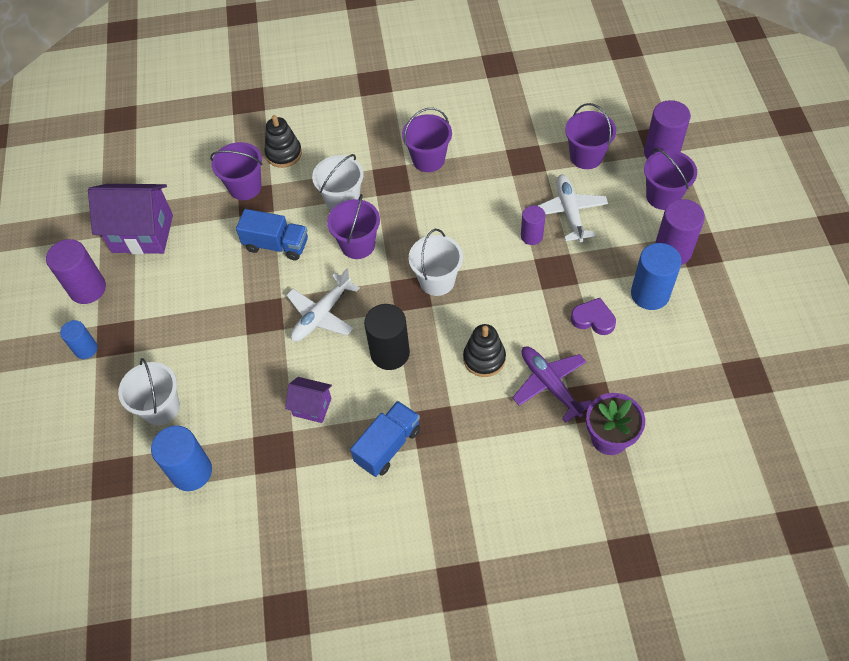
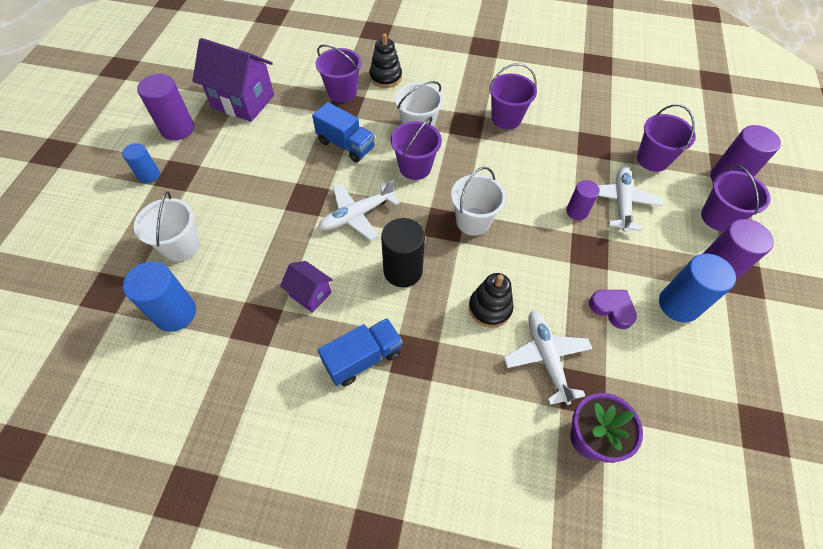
camera: 15 degrees right, 0 degrees up
(550, 385) = (546, 358): purple plane -> white plane

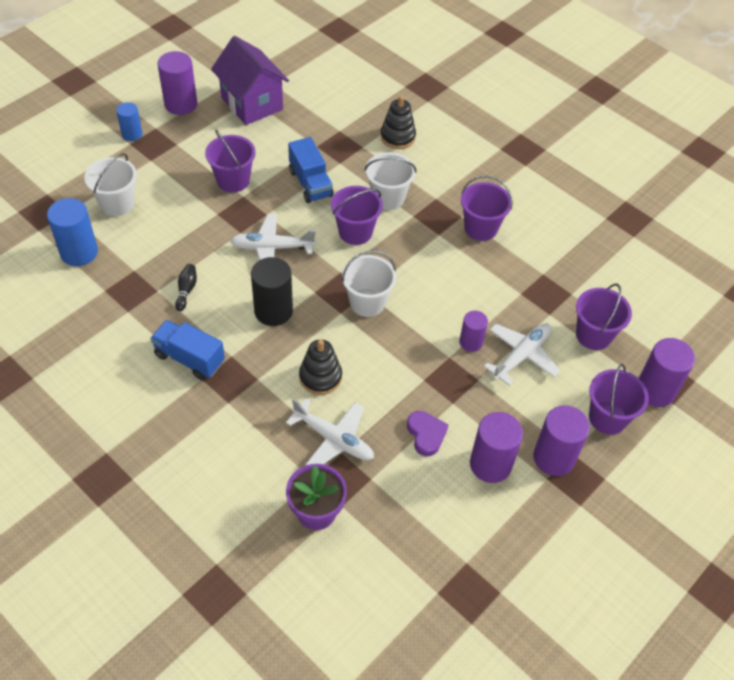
camera: 30 degrees right, 5 degrees down
(310, 294) = (186, 290): purple house -> black bowling pin
(342, 92) = (345, 134): purple bucket -> purple bucket (233, 180)
(363, 358) = (189, 358): blue truck -> blue truck turned 150 degrees counterclockwise
(546, 358) = (333, 439): white plane -> white plane turned 105 degrees clockwise
(678, 304) = (490, 464): blue cylinder -> purple cylinder

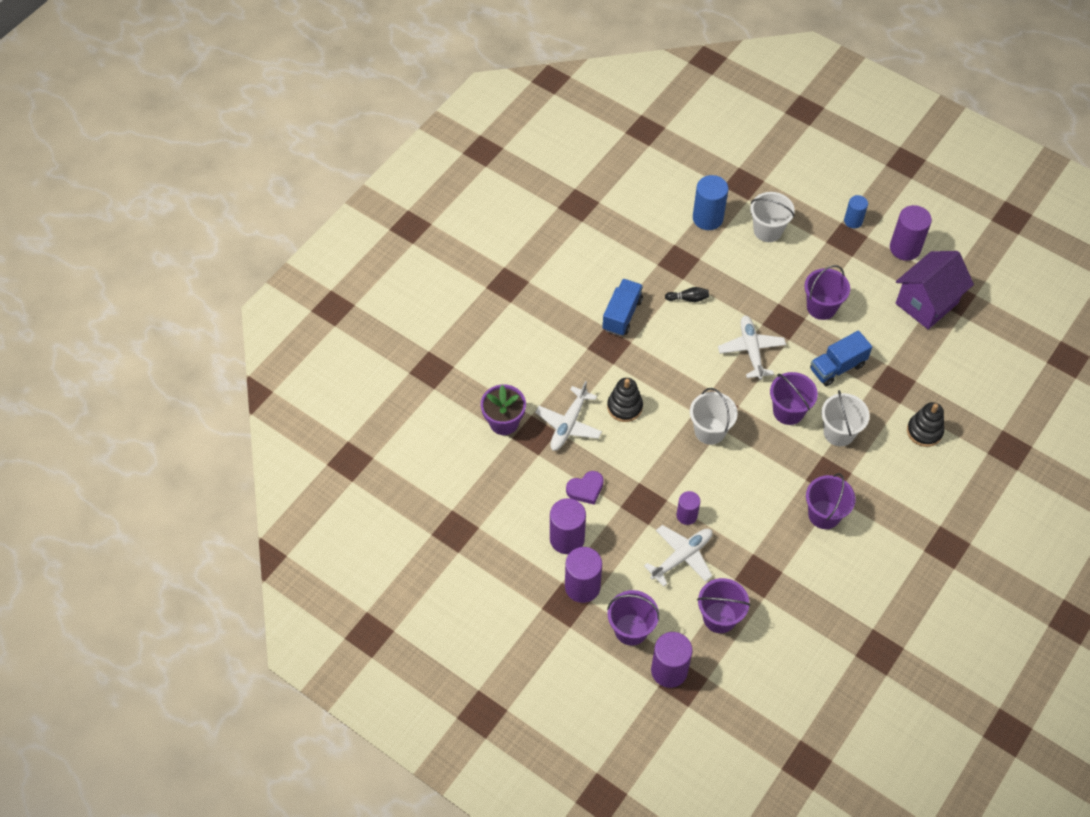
camera: 85 degrees right, 5 degrees up
(273, 311) = (683, 363): black cylinder -> none
(521, 356) = (681, 557): white plane -> white plane turned 75 degrees counterclockwise

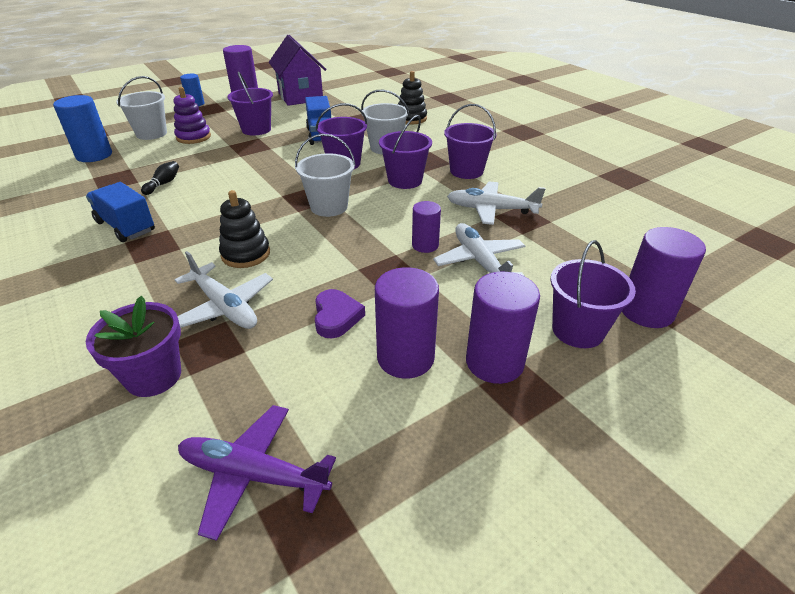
camera: 70 degrees left, 20 degrees down
(467, 499) = (254, 475): none -> purple plane
(719, 617) = (571, 254): purple bucket -> purple bucket (405, 180)
(751, 350) = (261, 166): white plane -> white plane (492, 210)
(778, 267) = (193, 137): none -> purple stacking toy

